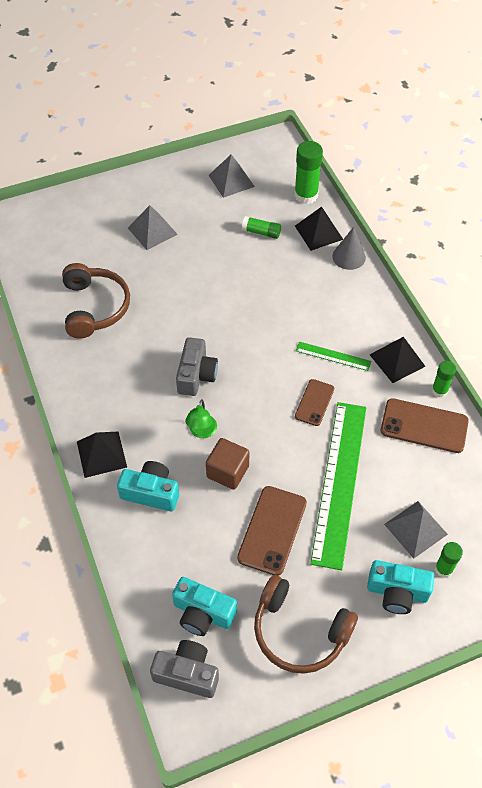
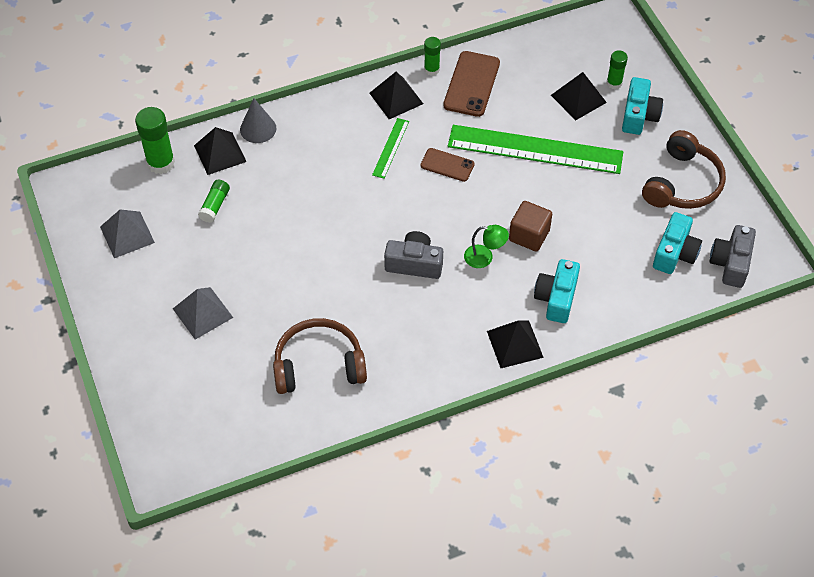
camera: 90 degrees left, 0 degrees up
(272, 530) = (588, 201): brown phone -> none
(415, 529) = (578, 98): grey pyramid -> black pyramid

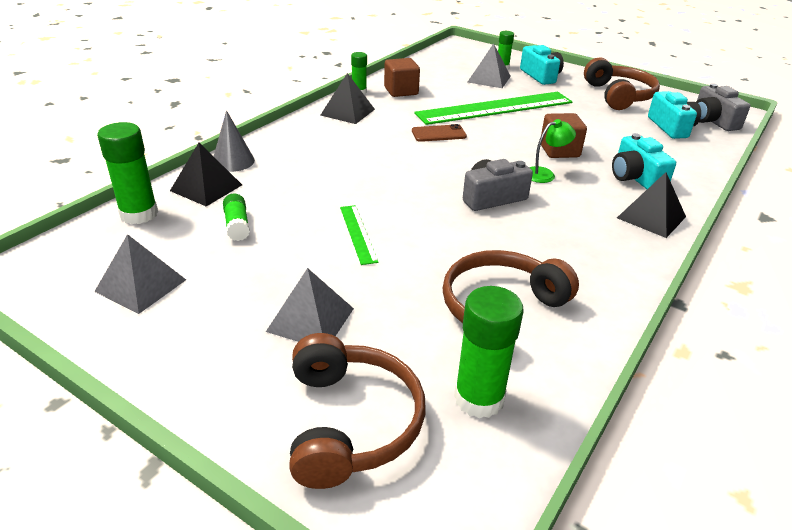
camera: 35 degrees left, 20 degrees down
(173, 392) = (351, 422): none -> brown headphones
(248, 415) = (479, 398): none -> green glue stick
(391, 148) = (377, 138): green ruler -> green ruler (358, 233)
(472, 84) = (401, 91): brown phone -> brown cube
(578, 98) = (489, 79): black pyramid -> grey pyramid

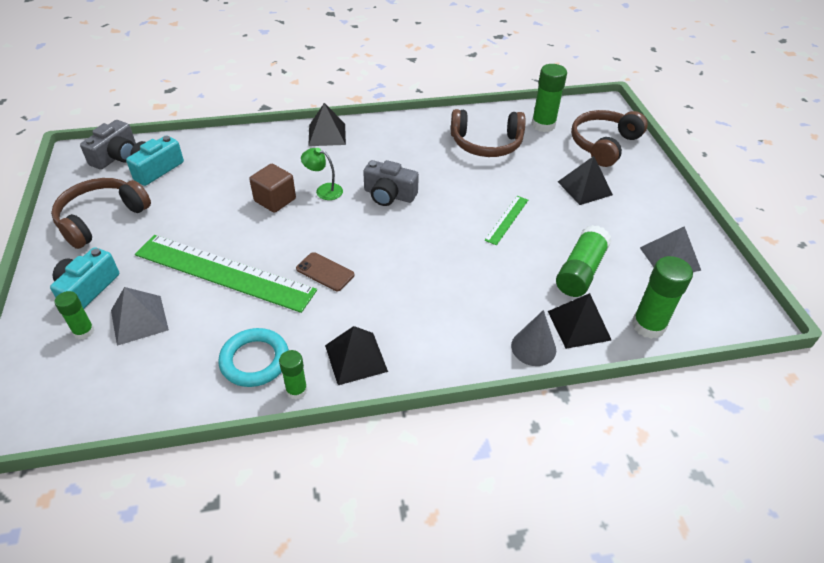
camera: 135 degrees left, 10 degrees up
(237, 225) = (580, 271): green glue stick -> green glue stick, size x1.70
(310, 320) = (585, 188): grey pyramid -> black pyramid
(401, 91) = (255, 360): brown cube -> turquoise ring
(635, 177) = (277, 155): turquoise camera -> none

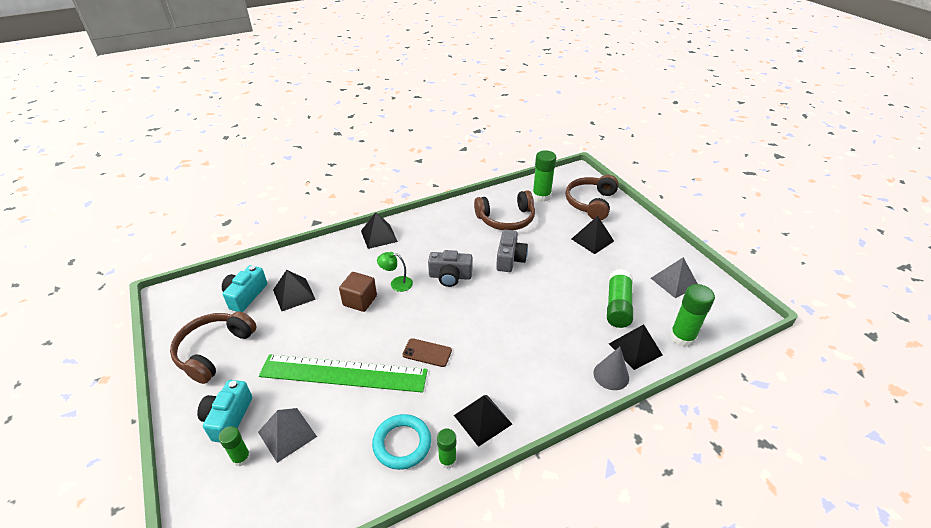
camera: 15 degrees left, 5 degrees down
(116, 156) = (204, 291): grey camera -> grey camera (510, 259)
(207, 178) = (294, 294): none -> black pyramid
(507, 219) = (547, 277): green ruler -> none

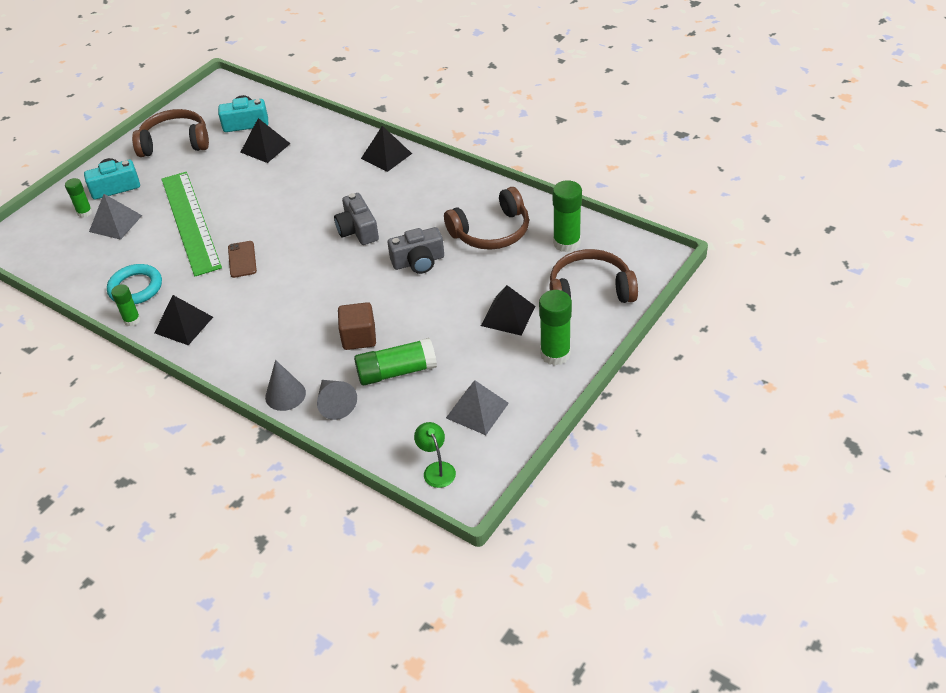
camera: 65 degrees right, 5 degrees up
(360, 301) = (282, 189): brown cube -> brown cube (359, 337)
(396, 283) = (322, 200): green lamp -> green lamp (436, 469)
(506, 219) = (491, 232): brown headphones -> brown headphones turned 75 degrees counterclockwise
(635, 349) = (335, 404): black pyramid -> grey cone
(682, 337) = (379, 439): green glue stick -> green glue stick (555, 354)

